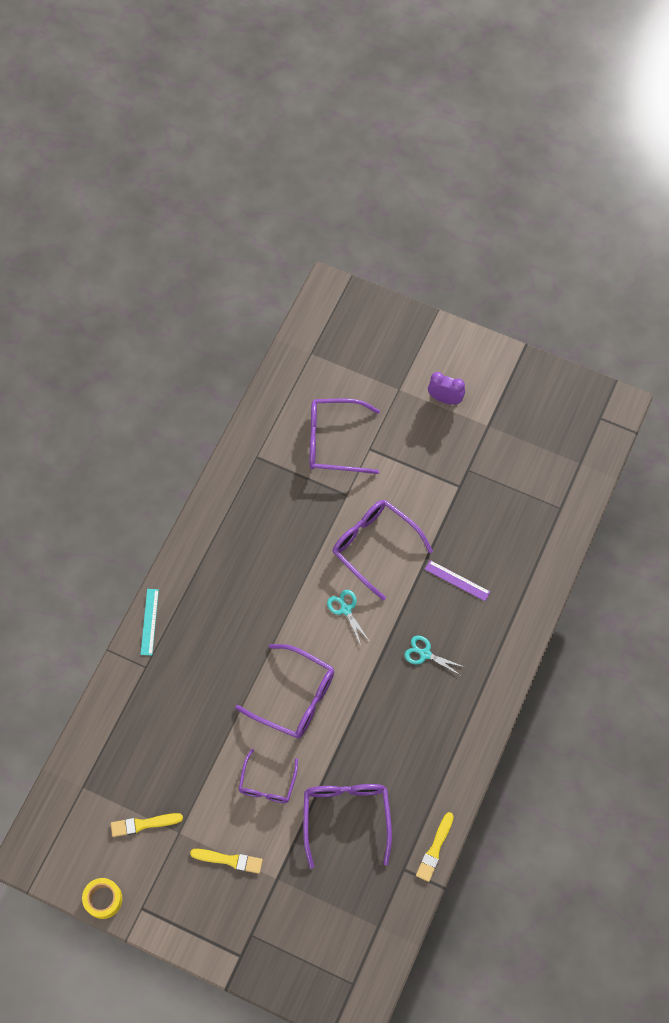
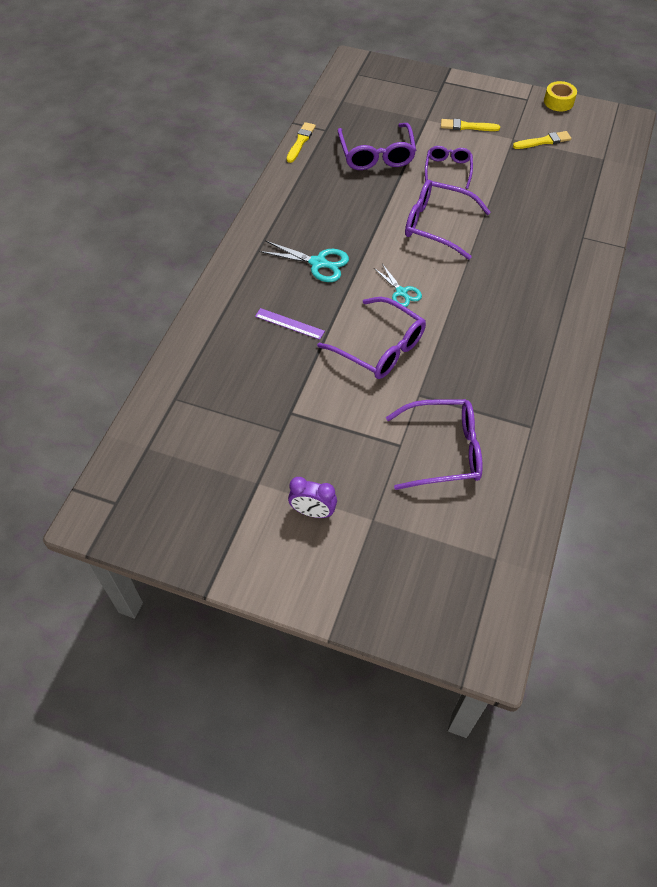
camera: 175 degrees right, 10 degrees down
(149, 621) = (593, 270): turquoise ruler -> none
(424, 653) = (319, 263): turquoise scissors -> turquoise scissors, size x1.50

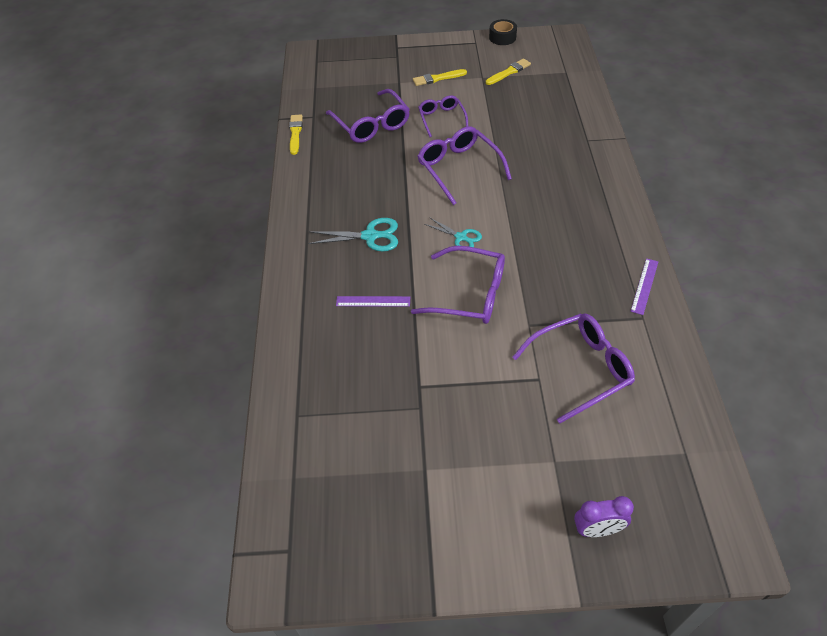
camera: 20 degrees left, 5 degrees down
(313, 512) = (494, 477): purple clock -> purple clock (597, 530)
(436, 225) = (458, 168): purple glasses -> purple glasses turned 60 degrees clockwise
(551, 398) = (644, 286): none -> purple ruler
(558, 102) = (502, 37): yellow tape -> black tape

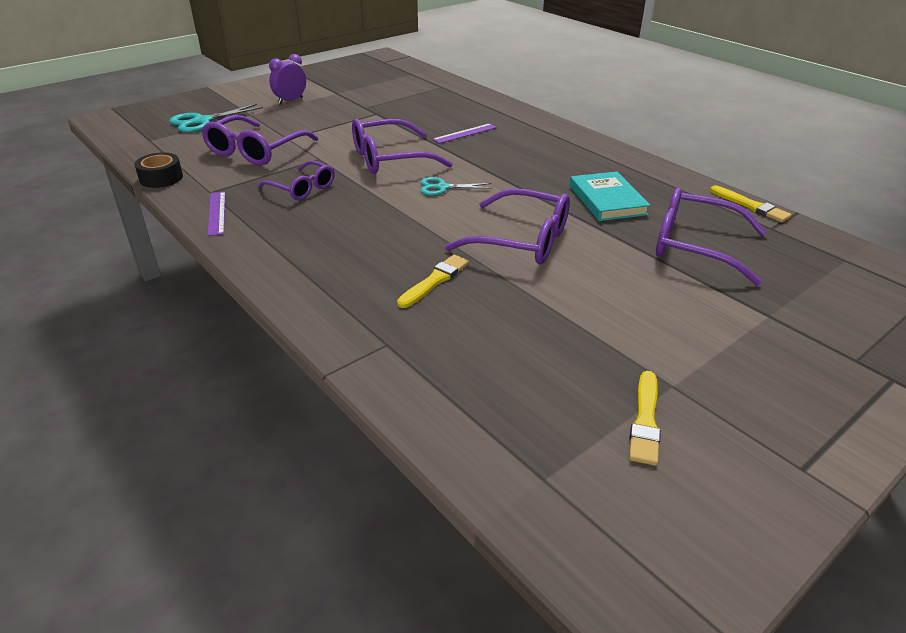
camera: 140 degrees right, 15 degrees down
(368, 175) = (607, 200): none -> turquoise book
(371, 236) = (526, 162): turquoise scissors -> turquoise scissors (201, 121)
(437, 78) = (732, 348): yellow brush -> yellow brush (434, 280)
(441, 119) = (627, 288): purple glasses -> purple glasses (302, 188)
(502, 37) = (779, 518): black tape -> black tape (161, 178)
(597, 530) = (207, 103): purple clock -> purple clock (290, 101)

